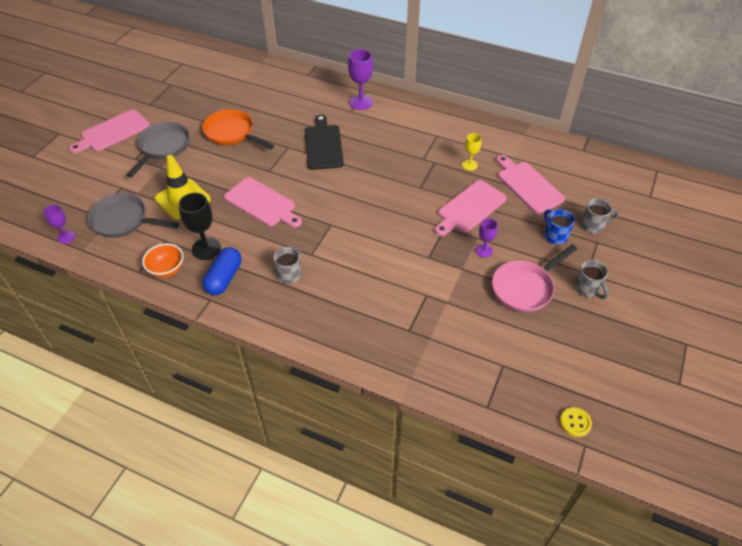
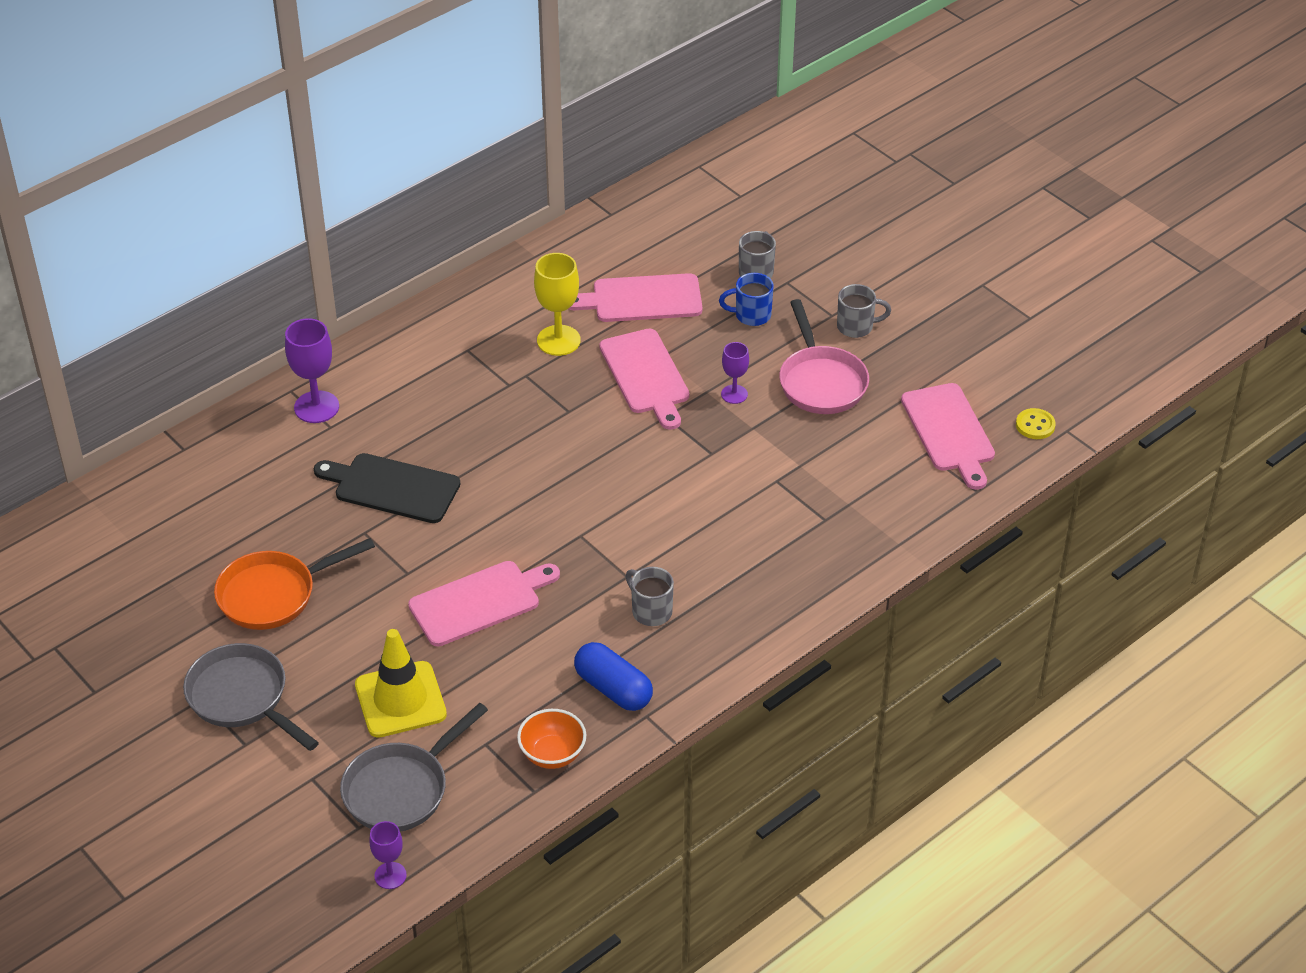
camera: 65 degrees left, 5 degrees down
(113, 132) = (140, 763): pink cutting board -> pink cutting board (949, 432)
(206, 249) = (537, 696): black goblet -> none
(469, 165) = (558, 340): yellow goblet -> yellow goblet, size x1.67

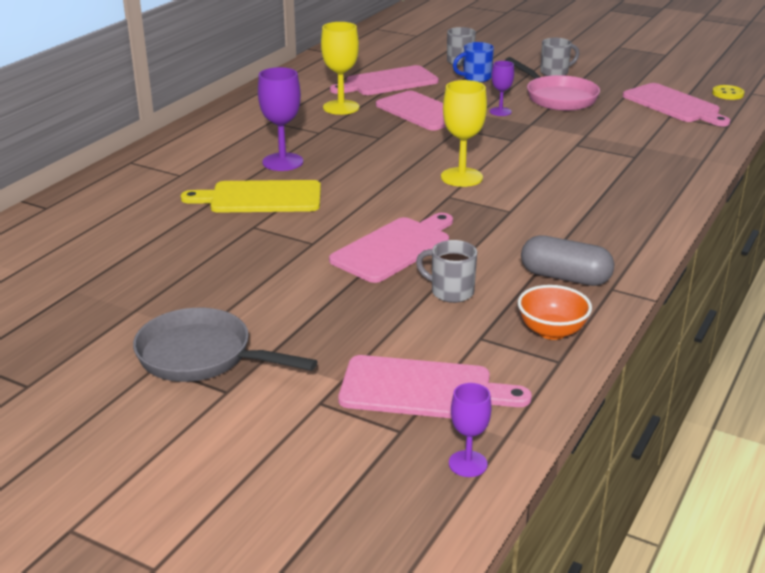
camera: 20 degrees left, 15 degrees down
(274, 594) = (190, 279): orange pan -> none
(316, 407) = (160, 167): purple goblet -> purple goblet (282, 162)
(392, 488) = (260, 198): black cutting board -> yellow cutting board
(400, 700) = (370, 324): yellow traffic cone -> none
(401, 789) = (423, 389): grey pan -> pink cutting board
(613, 507) = (461, 177): none -> yellow goblet
(613, 689) = (565, 277): blue capsule -> grey capsule
(650, 611) = (550, 226): grey mug -> grey mug (450, 292)

